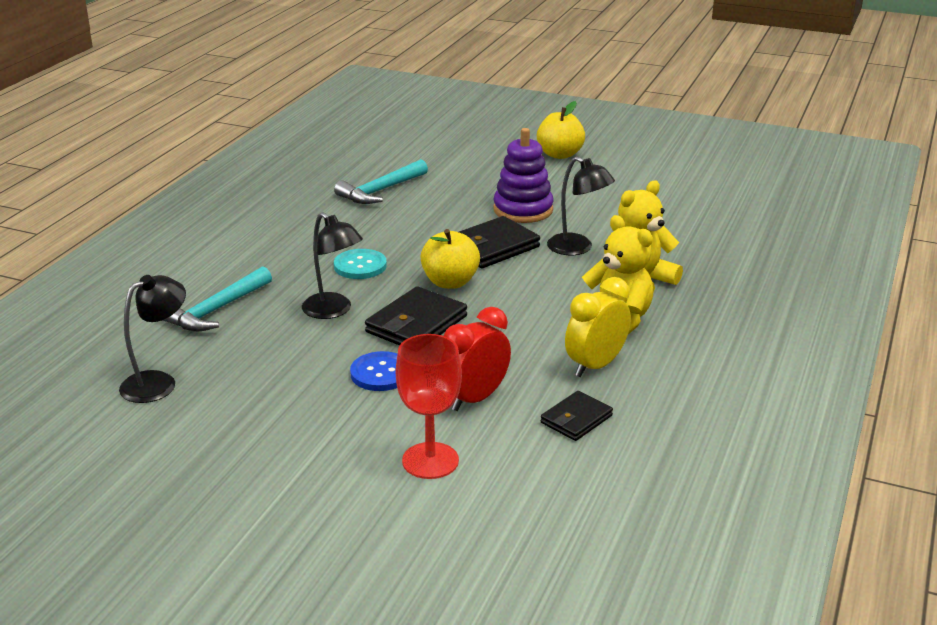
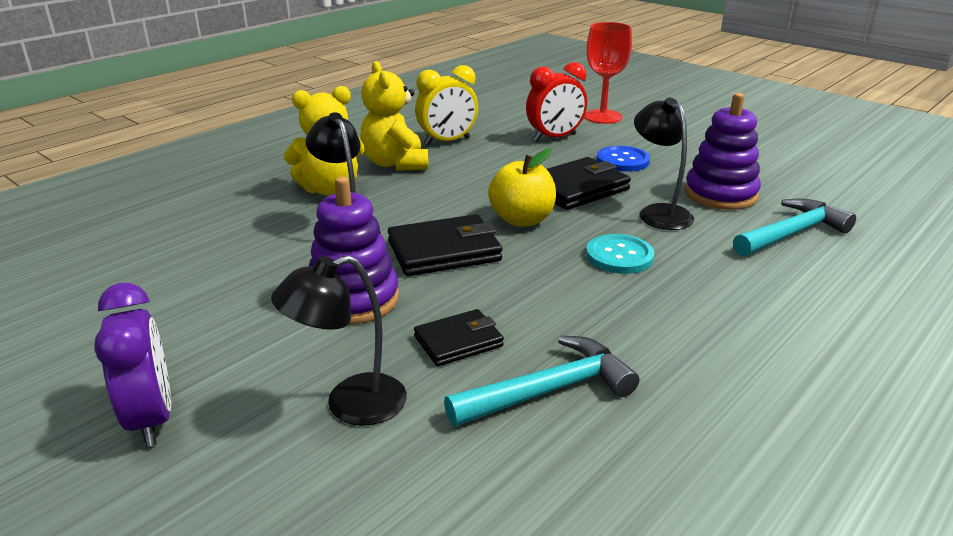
camera: 160 degrees left, 0 degrees up
(158, 382) = (823, 182): black lamp -> black lamp (350, 405)
(274, 343) = (720, 194): none -> purple stacking toy
(560, 154) = (151, 418): yellow apple -> purple clock
(576, 419) = (491, 120): black wallet -> black wallet (458, 341)

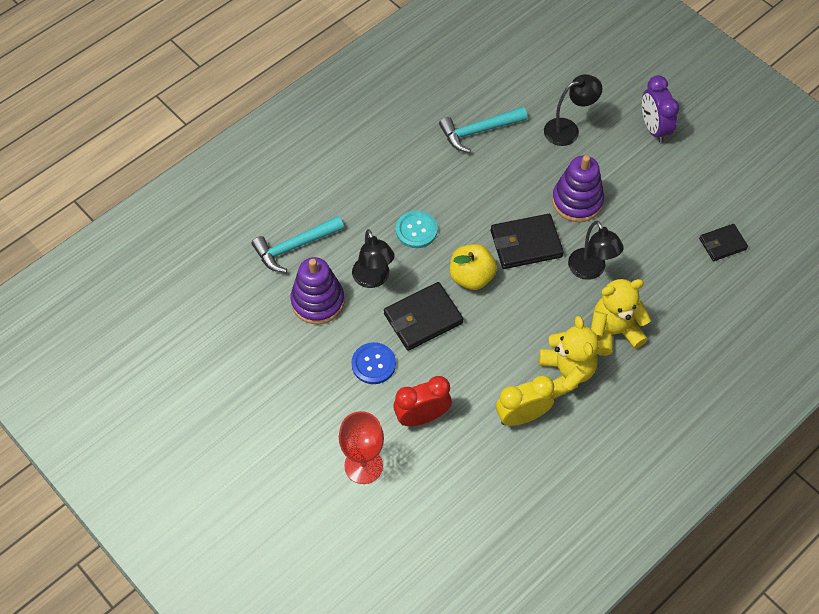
camera: 175 degrees left, 30 degrees up
(458, 341) = (519, 164): black wallet -> black wallet (722, 244)

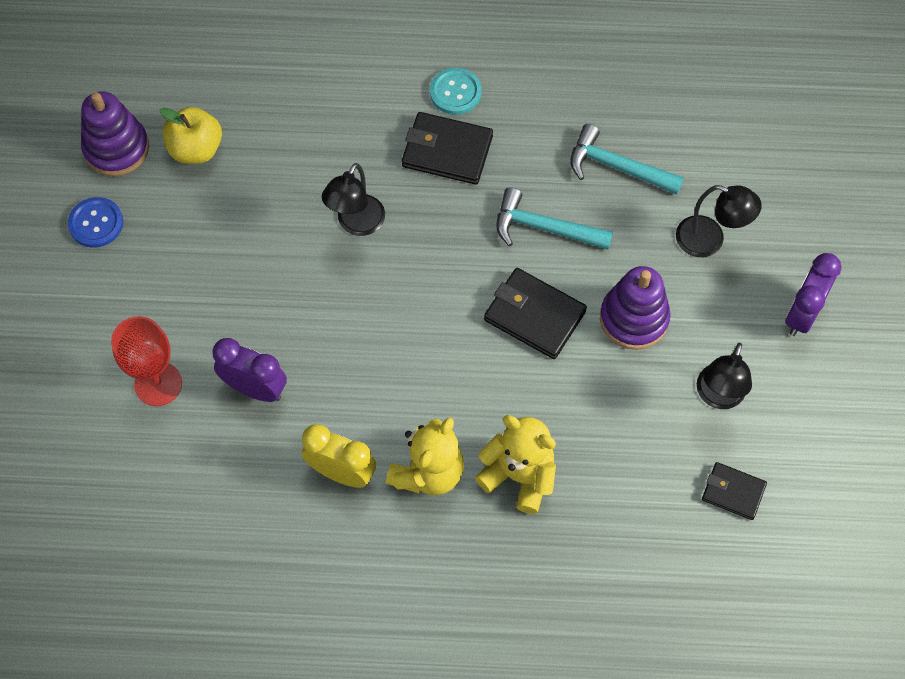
camera: 45 degrees right, 5 degrees up
(294, 247) = (322, 133): turquoise hammer -> turquoise hammer (544, 228)
(318, 301) = (286, 201): purple stacking toy -> purple stacking toy (116, 148)
(373, 364) = (268, 302): blue button -> blue button (96, 223)
(416, 230) = (447, 212): turquoise button -> turquoise button (455, 92)
(422, 417) = (255, 388): red clock -> purple clock
(423, 318) = (358, 300): black wallet -> black wallet (447, 151)
(471, 277) = (446, 301): yellow apple -> yellow apple (196, 149)
(590, 270) = (566, 397): black lamp -> black lamp (718, 396)

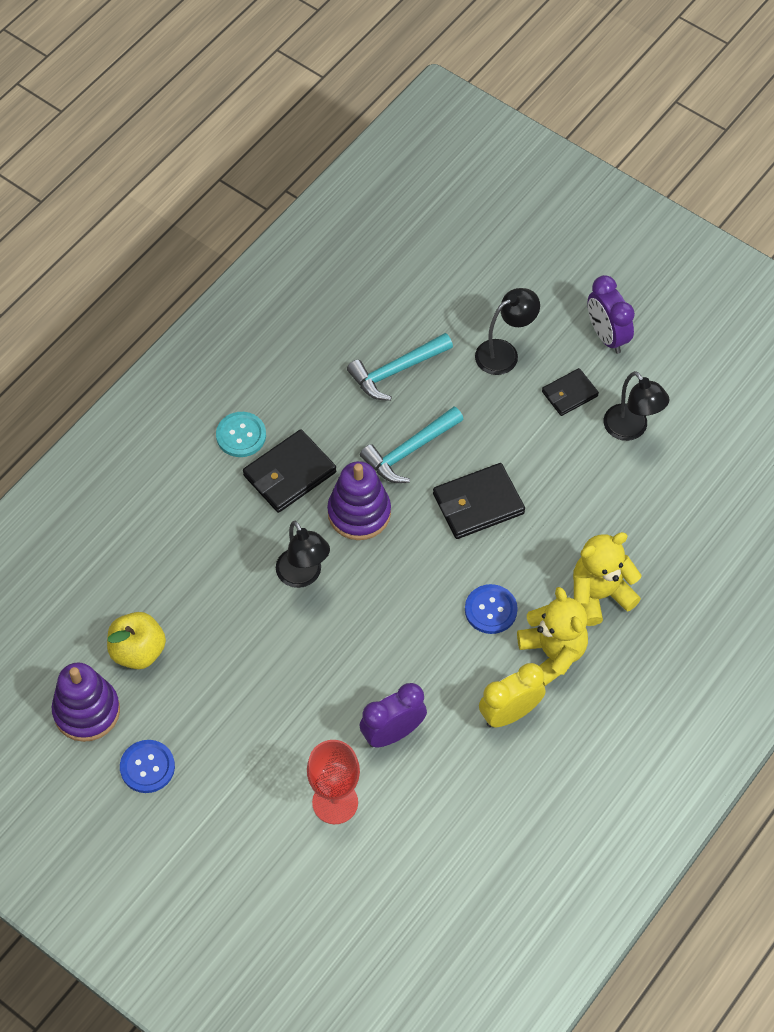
camera: 55 degrees left, 5 degrees down
(434, 392) = (491, 610): none -> blue button
(634, 318) = (530, 441): purple stacking toy -> purple stacking toy (359, 513)
(733, 492) = (710, 468): black wallet -> black wallet (569, 394)

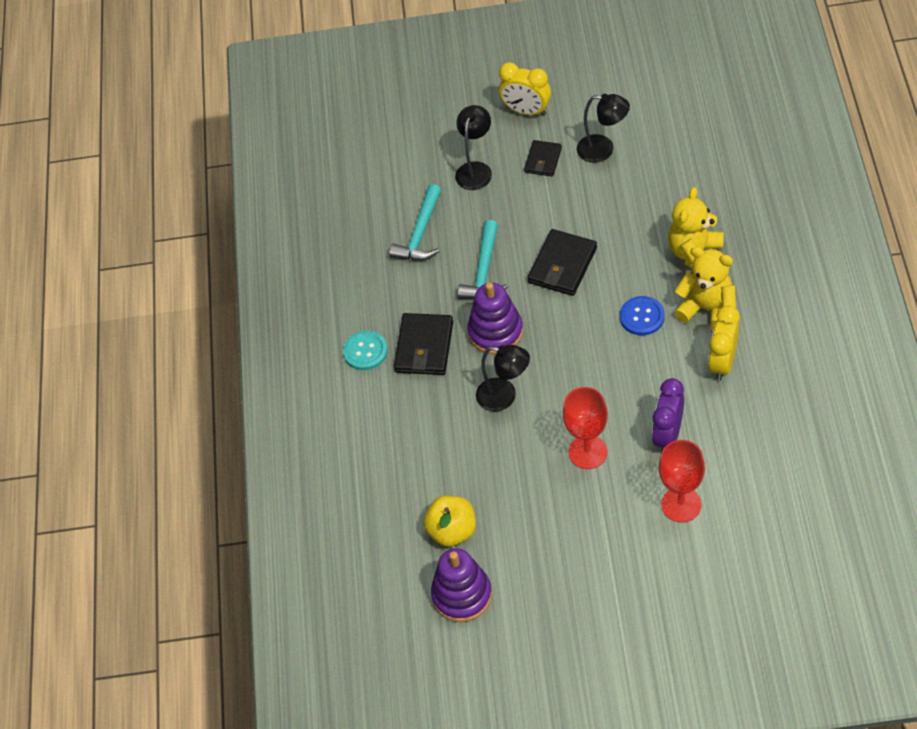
camera: 35 degrees left, 5 degrees down
(147, 767) = (541, 591): blue button -> none
(313, 686) = (587, 452): none -> red goblet
(607, 336) = (526, 111): purple clock -> yellow clock

